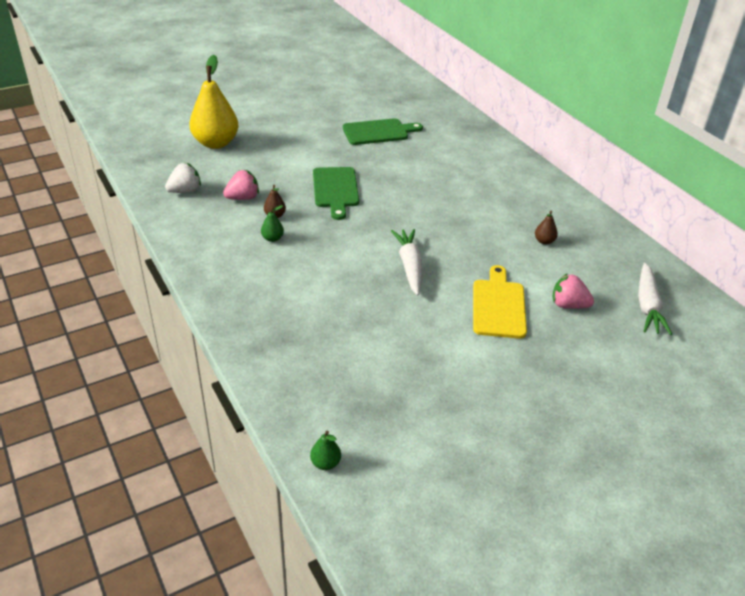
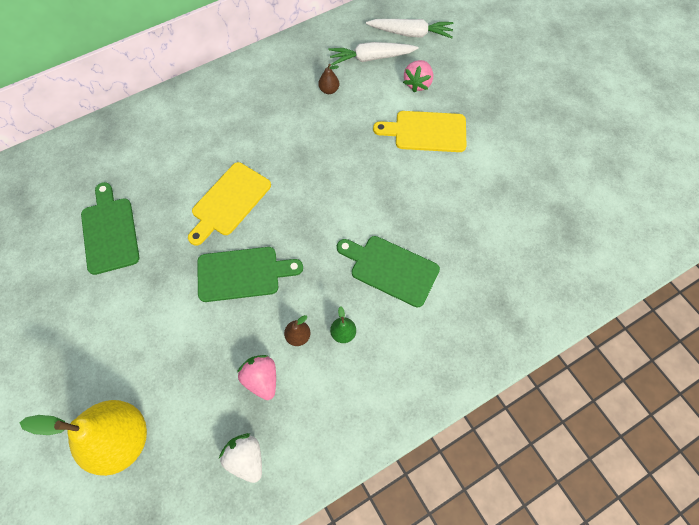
camera: 90 degrees left, 25 degrees up
(325, 463) = (632, 257): green pear -> none
(331, 269) = (390, 269): none -> green cutting board
(406, 183) = (229, 202): none -> yellow cutting board
(409, 266) = (378, 199): white carrot -> white carrot (371, 58)

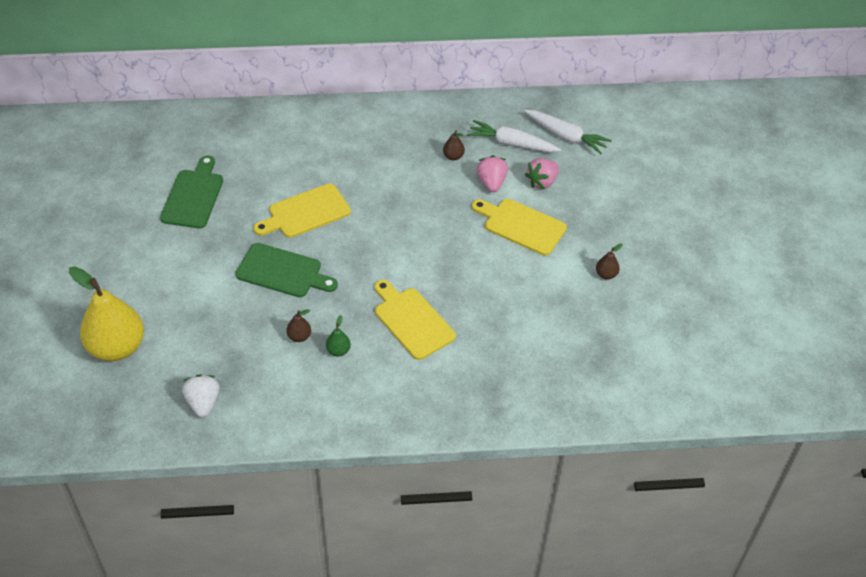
camera: 25 degrees right, 15 degrees down
(261, 379) = (250, 354): pink strawberry -> pink strawberry (491, 183)
(390, 269) = (412, 321): green cutting board -> yellow cutting board
(522, 147) = (606, 274): none -> brown pear

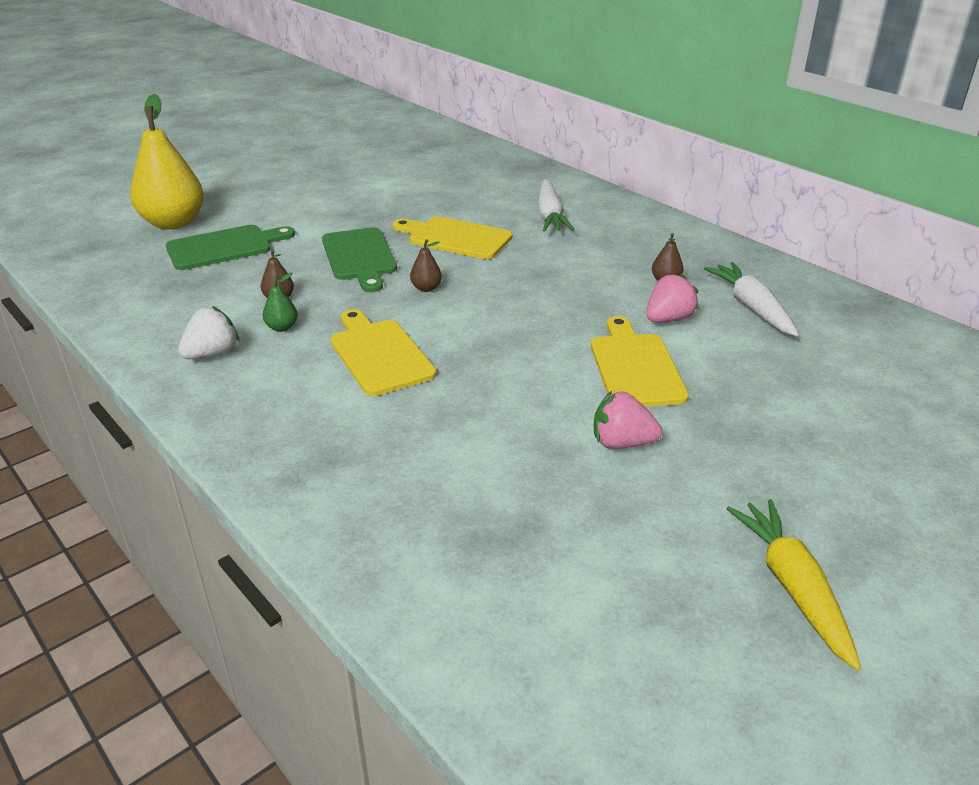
camera: 55 degrees right, 15 degrees down
(193, 196) = (401, 186): green cutting board -> green cutting board (224, 247)
(203, 403) = (137, 285): white strawberry -> white strawberry (212, 354)
(412, 321) = (379, 354): yellow cutting board -> yellow cutting board turned 45 degrees counterclockwise
(542, 182) = (730, 352): pink strawberry -> pink strawberry (622, 443)
(566, 136) = (834, 338): white carrot -> white carrot (550, 216)
(606, 274) = (656, 473): brown pear -> brown pear (426, 288)
(703, 281) = (792, 587): none -> yellow carrot

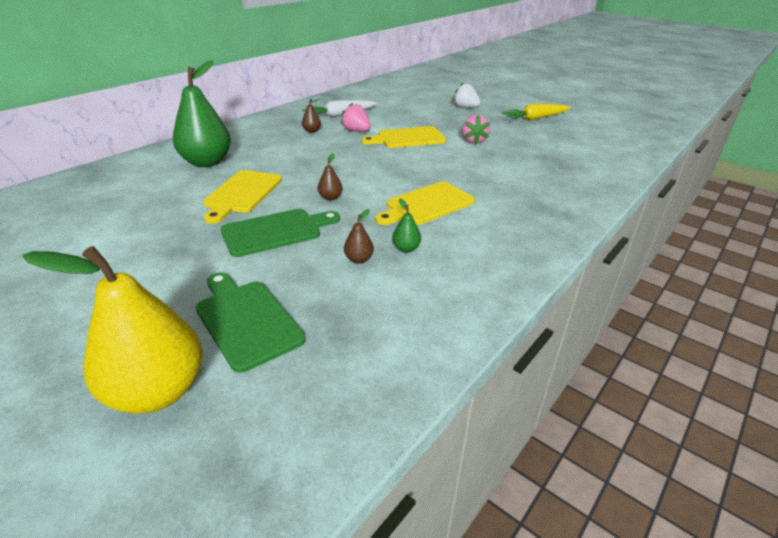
camera: 100 degrees left, 0 degrees up
(212, 354) = (459, 274): white strawberry -> white strawberry (465, 107)
(550, 216) = (207, 162): white carrot -> green pear

